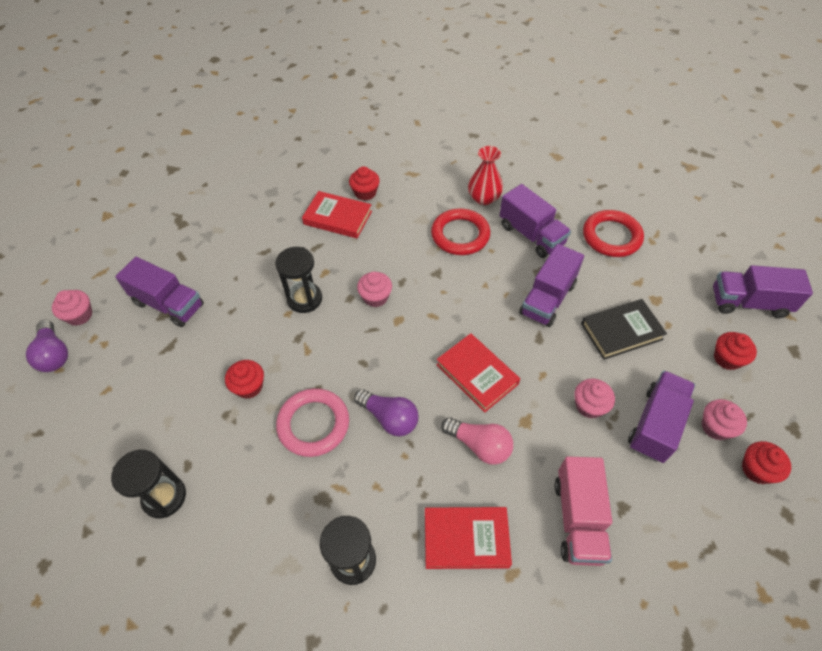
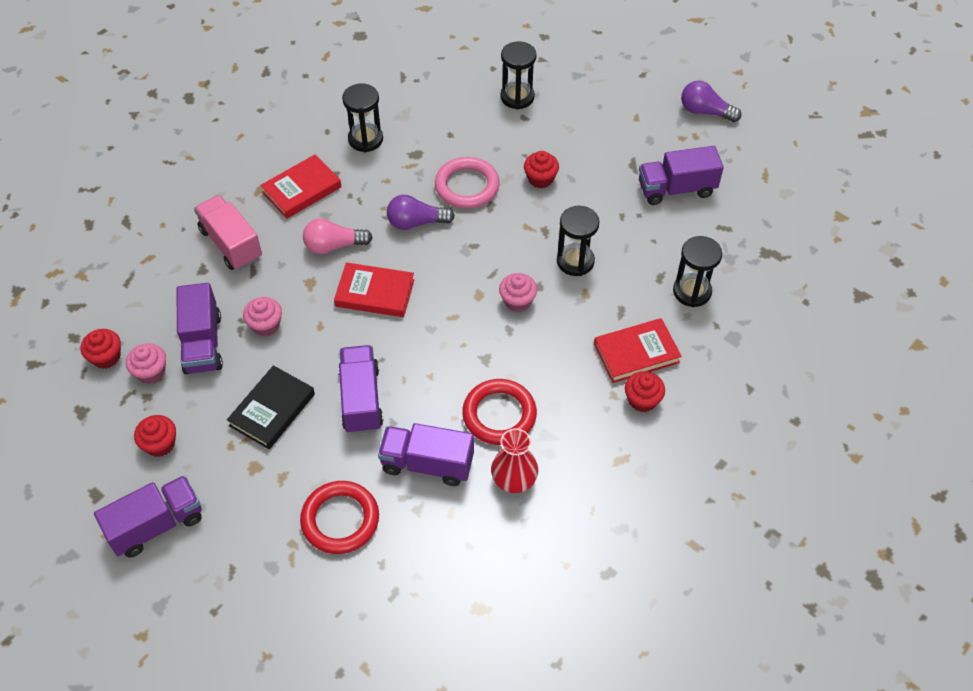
camera: 140 degrees right, 0 degrees up
(79, 315) = (729, 141): pink cupcake -> none
(258, 230) = (692, 291): none -> black hourglass

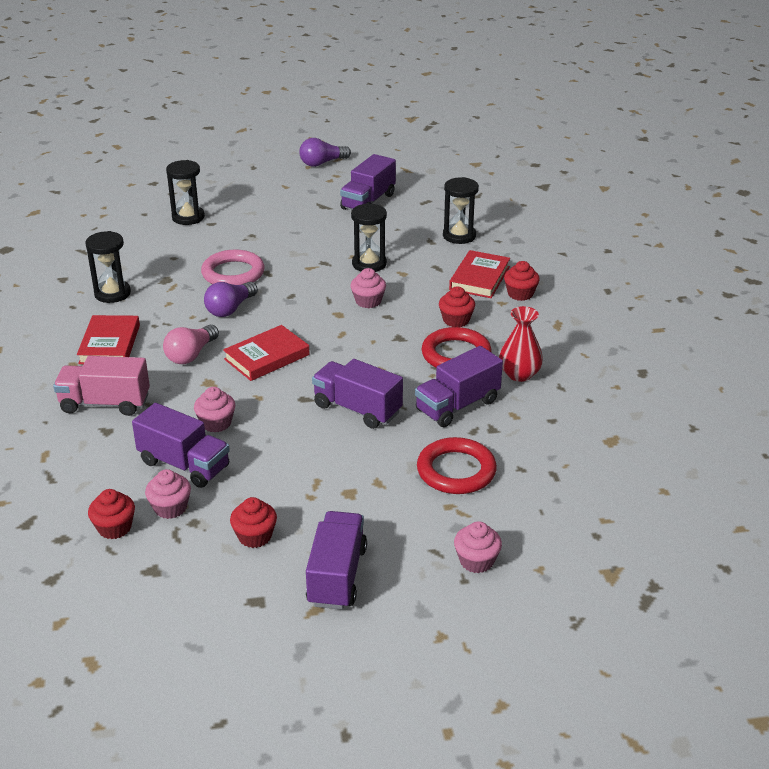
camera: 50 degrees left, 20 degrees down
(242, 605) = (476, 561): none -> pink cupcake
(272, 410) = (305, 458): black book -> none
(540, 179) = (276, 243): red cupcake -> red cupcake (456, 320)

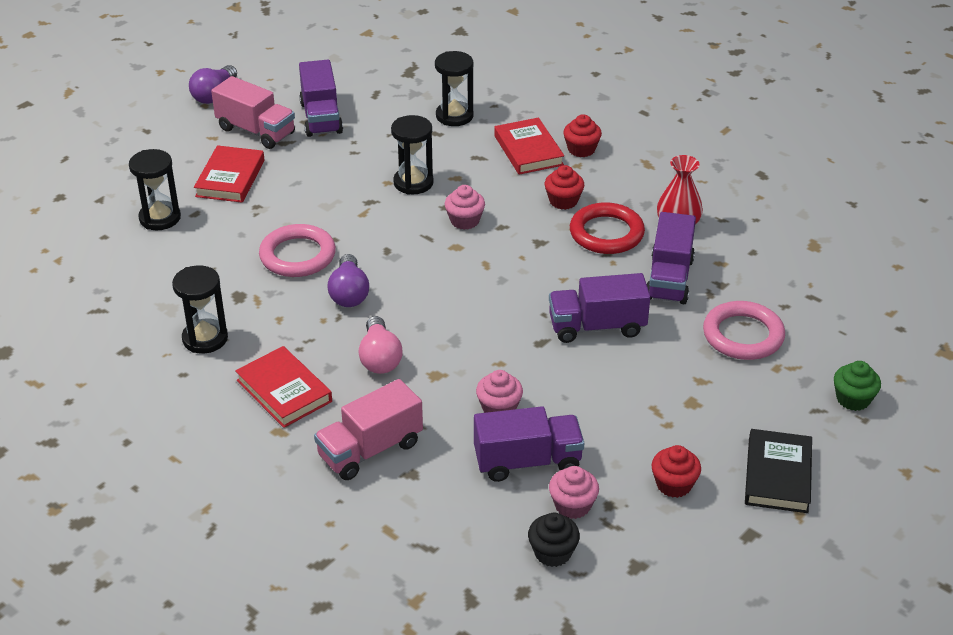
camera: 40 degrees left, 5 degrees up
(114, 528) = (552, 552): red cupcake -> black cupcake
(267, 357) = (452, 322): red book -> red book (230, 178)
(316, 193) = (256, 131): none -> pink truck
(337, 576) = (778, 475): purple truck -> black book
(456, 471) = (743, 335): red ring -> pink ring
(476, 561) = (853, 399): pink cupcake -> green cupcake

